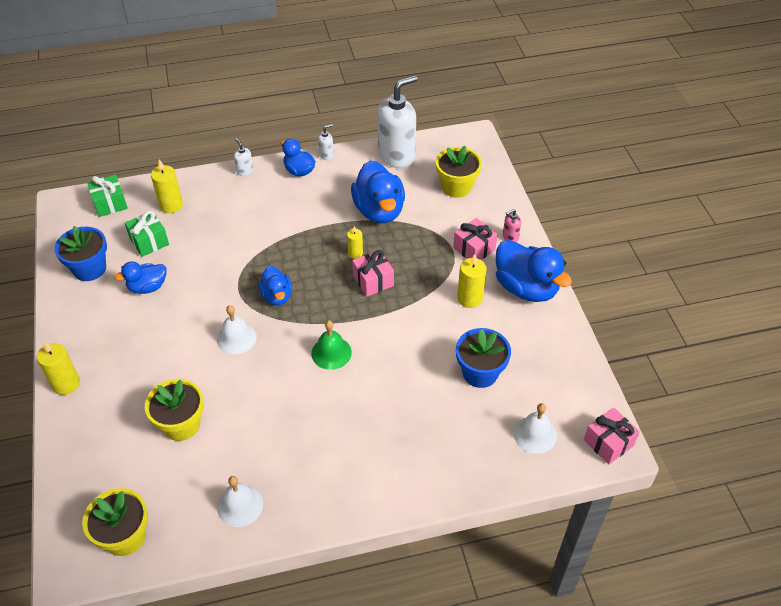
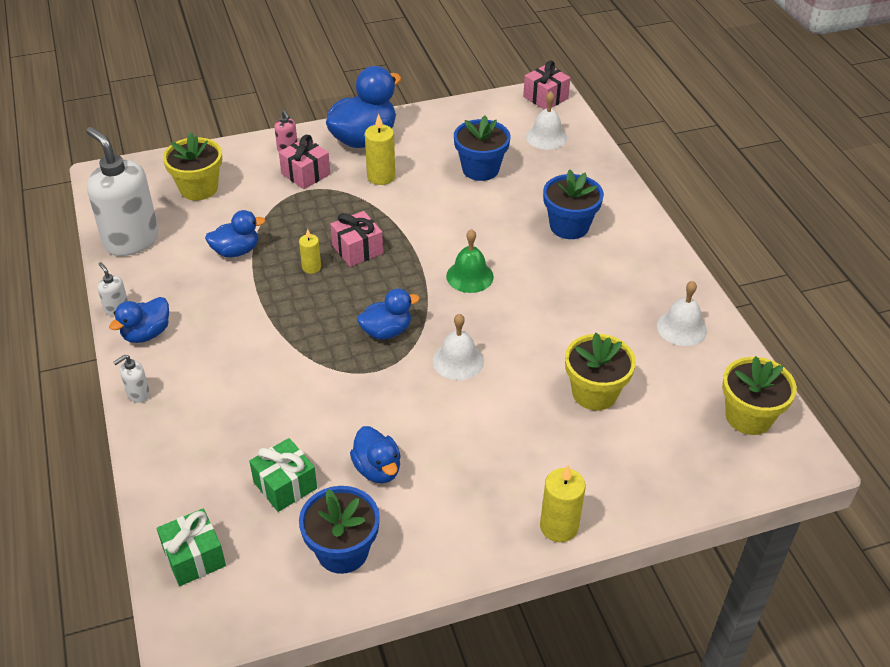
camera: 95 degrees left, 5 degrees down
(171, 205) = (206, 472): yellow candle -> none
(379, 210) = (236, 251): blue duck -> blue duck, size x0.57
(390, 435) = (569, 226): none -> blue flower pot

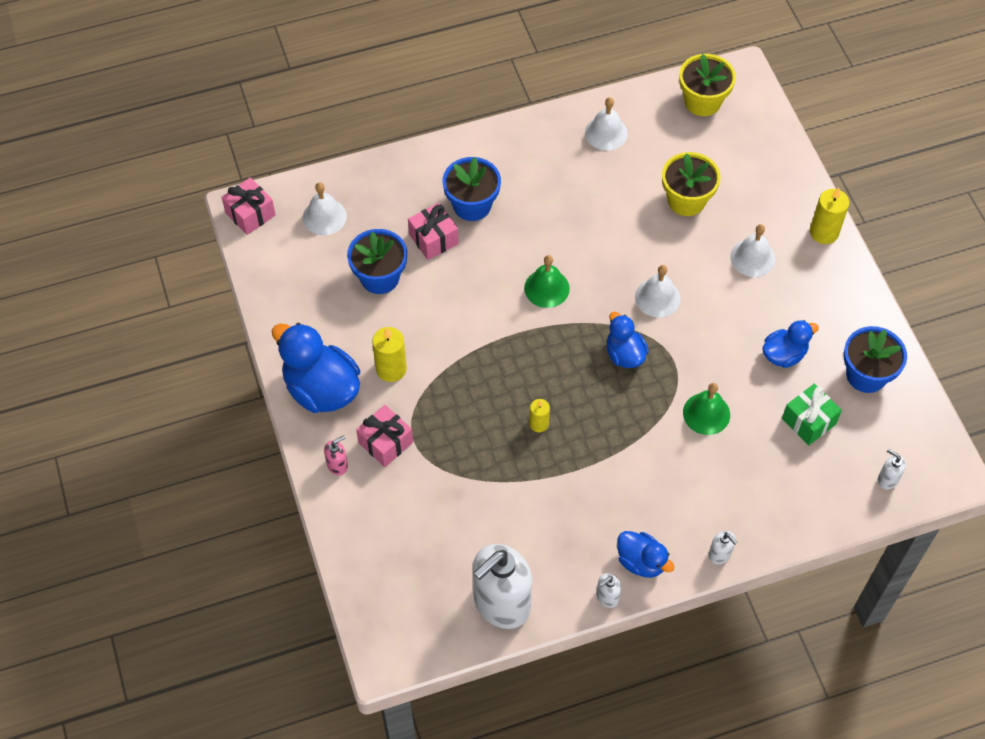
camera: 90 degrees left, 15 degrees up
(194, 557) = (887, 479): green gift -> white soap dispenser
(199, 188) = (410, 549): yellow flower pot -> none
(236, 251) = (516, 496): blue duck -> none
(307, 393) = (706, 413): none -> green bell
(357, 249) = (511, 384): pink gift -> pink gift (433, 239)
(515, 449) = (752, 258): none -> white bell

